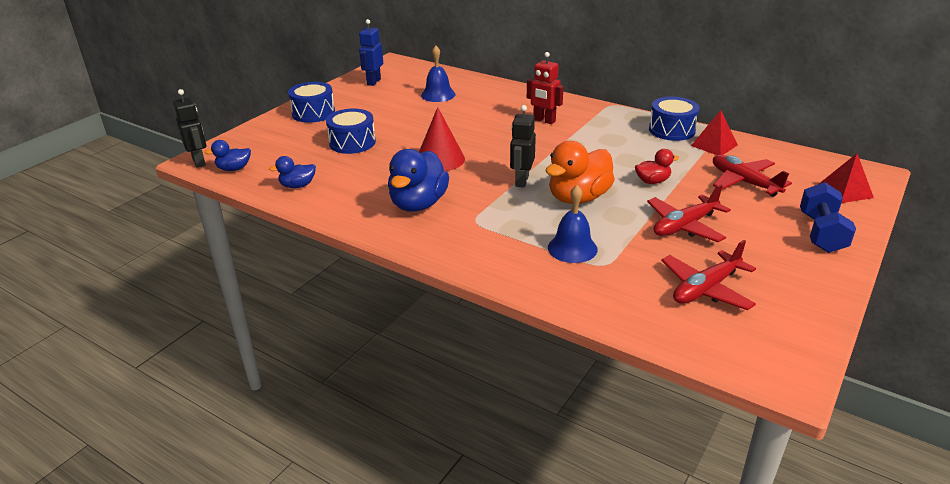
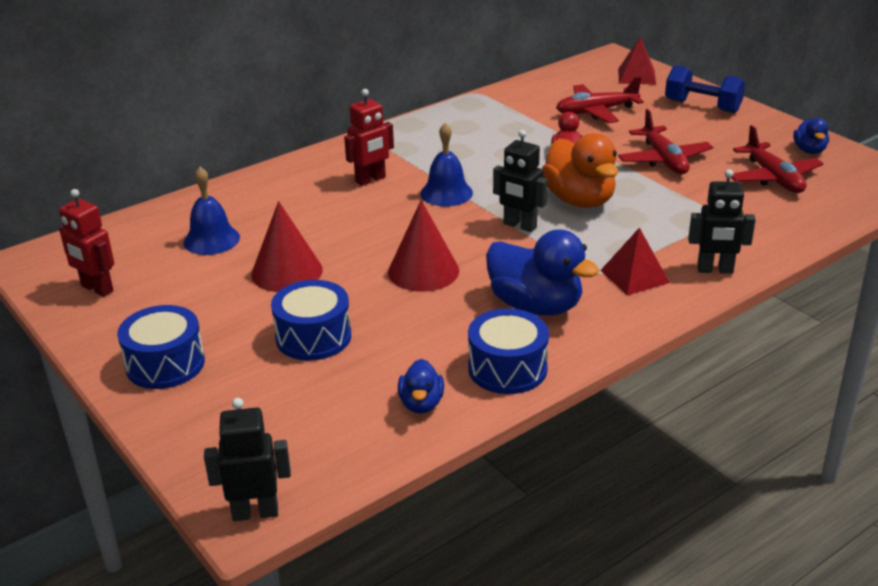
camera: 70 degrees left, 0 degrees up
(234, 169) = (315, 469): blue duck -> blue duck (809, 150)
(373, 82) = (97, 289): blue robot -> red robot
(416, 121) = (287, 272): none -> red cone
(511, 272) = (715, 270): none -> black robot
(572, 248) = (680, 226): blue bell -> blue bell (446, 193)
(671, 130) = (459, 115): blue drum -> blue drum (507, 368)
(714, 145) = (510, 104): red pyramid -> red pyramid (634, 276)

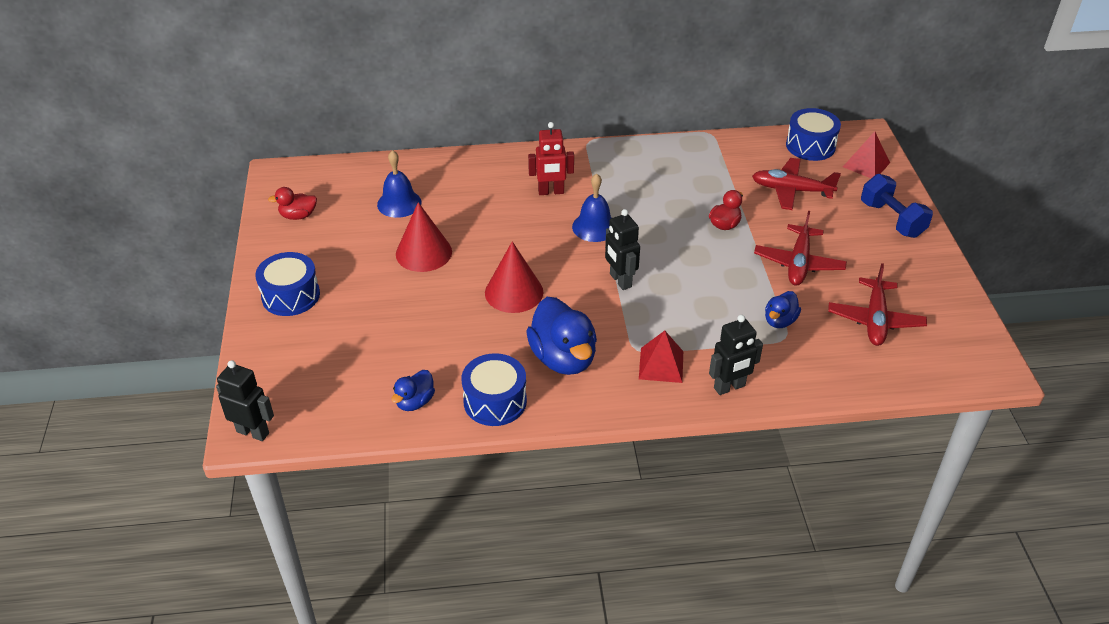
camera: 30 degrees right, 10 degrees up
(97, 289) = (298, 216): red robot -> red duck
(313, 337) = (395, 316): blue drum -> blue drum (810, 146)
(579, 200) = (689, 275): orange duck -> none
(715, 270) = (729, 387): black robot -> black robot turned 60 degrees counterclockwise
(809, 150) = (940, 304): blue duck -> blue duck (779, 321)

